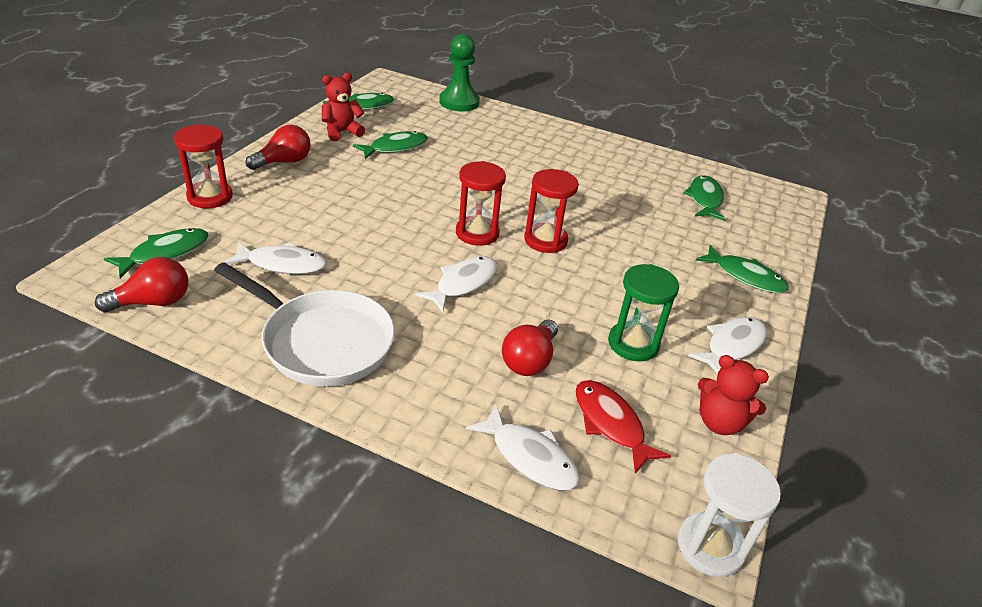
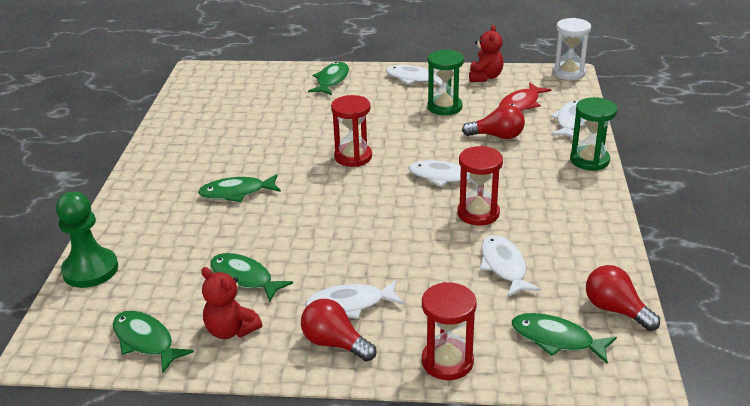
camera: 105 degrees left, 5 degrees down
(318, 178) = (350, 304): none -> white fish
(322, 342) = (566, 214): white pan -> none
(413, 421) = (589, 160): none -> green hourglass
(477, 233) = (370, 188): red hourglass -> red hourglass (478, 213)
(705, 199) = (229, 103): green fish -> green fish (237, 193)

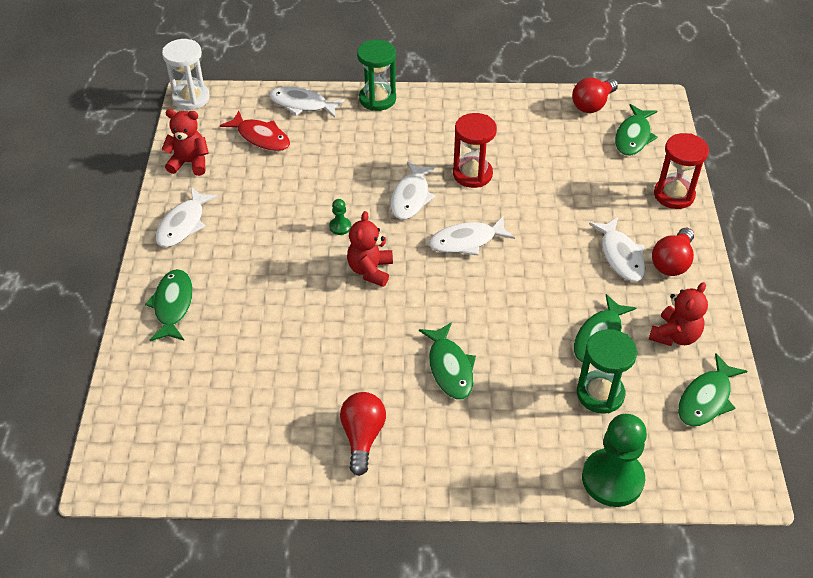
camera: 95 degrees left, 15 degrees up
(331, 80) = (173, 305): green fish -> green fish turned 75 degrees clockwise
(353, 157) = (370, 270): red hourglass -> red teddy bear
(406, 142) = (340, 227): none -> green pawn
(444, 107) = (261, 197): green hourglass -> green hourglass (600, 394)
(497, 136) = (329, 157): red light bulb -> red light bulb (362, 437)
(504, 267) = (550, 160): white fish -> white fish (466, 241)

